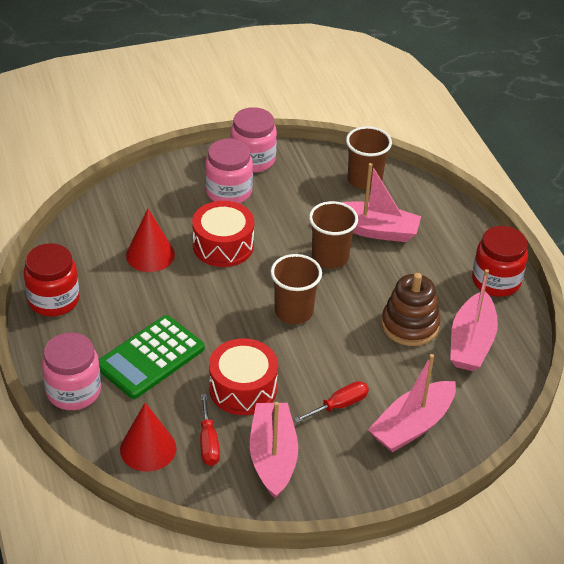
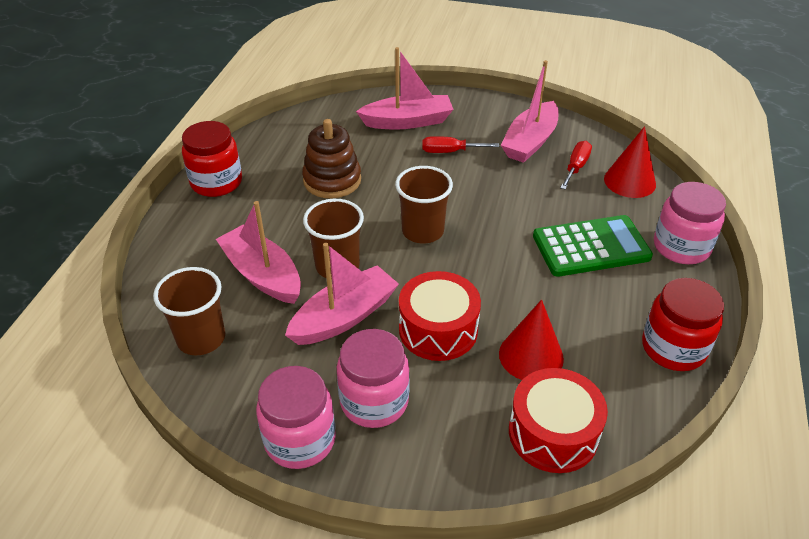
camera: 145 degrees left, 0 degrees up
(243, 388) = (520, 191): red drum -> red drum (553, 433)
(471, 342) = (299, 150): pink boat -> pink boat (344, 317)

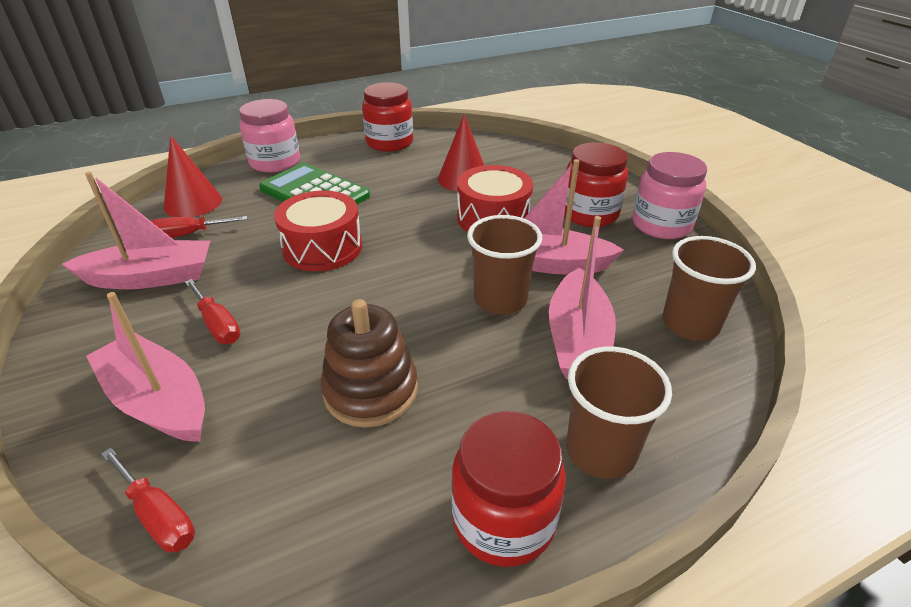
camera: 130 degrees left, 5 degrees down
(339, 108) = (158, 515): none -> red screwdriver
(374, 401) = (589, 214): pink jar -> red jar
(422, 231) = (389, 276): brown cup -> brown cup (600, 451)
(553, 433) = (510, 155): red drum -> red drum (322, 248)

